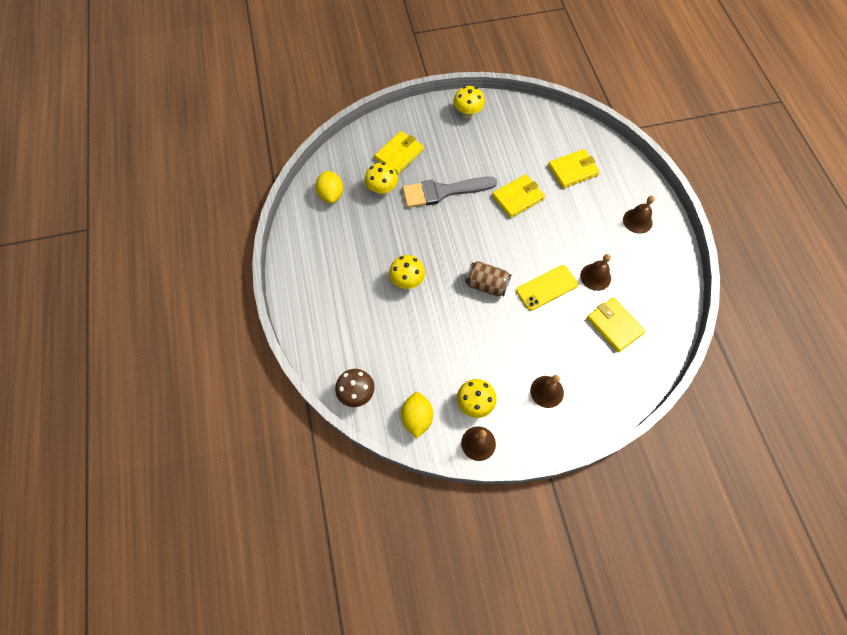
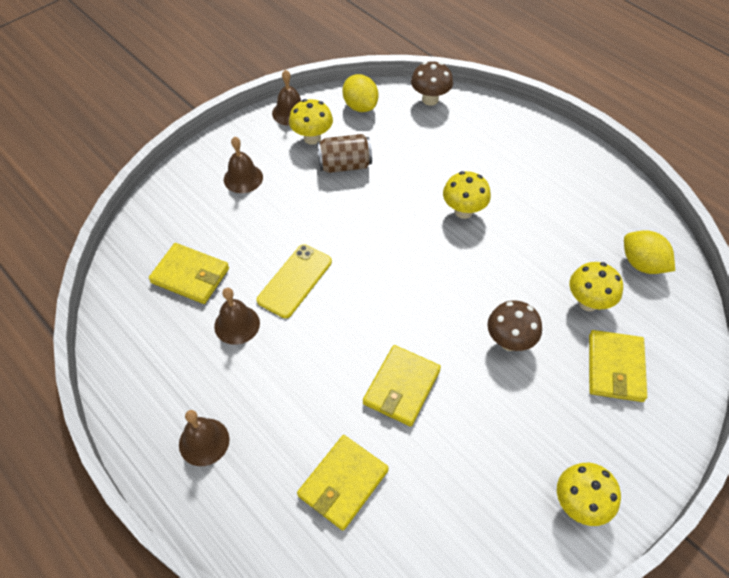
camera: 150 degrees right, 10 degrees down
(443, 192) = (509, 341): grey brush -> brown mushroom
(486, 285) = (370, 250): brown can -> brown can (344, 165)

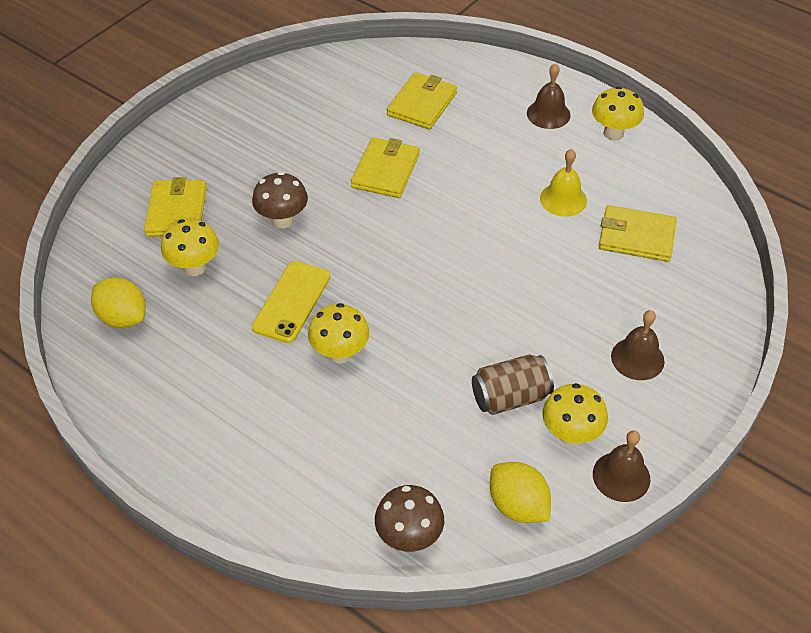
camera: 170 degrees right, 5 degrees down
(237, 324) = (563, 199): brown bell -> yellow bell
(295, 281) = (520, 246): yellow phone -> yellow phone (291, 302)
(579, 504) = (226, 115): yellow mushroom -> yellow mushroom (613, 133)

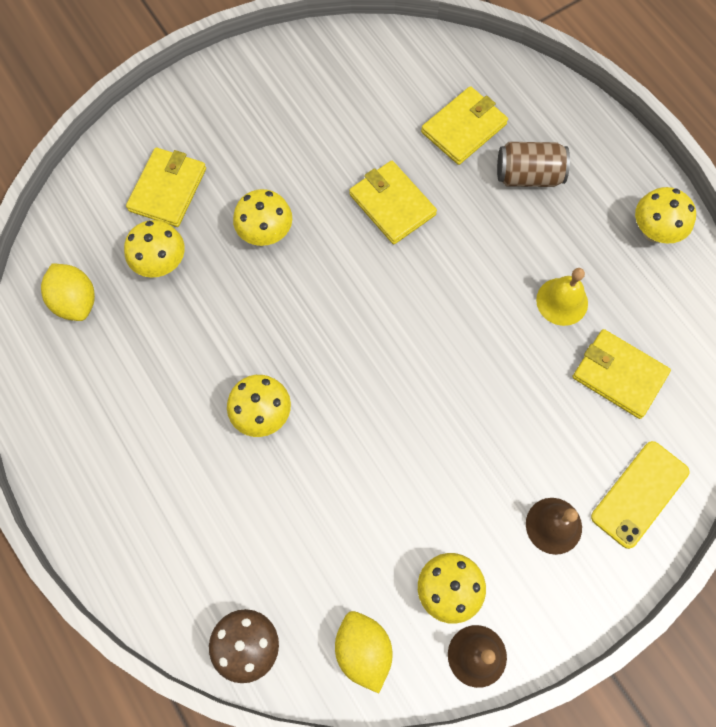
camera: 20 degrees right, 20 degrees up
(282, 220) = (266, 234): brown mushroom -> yellow mushroom
(291, 302) = (238, 337): yellow phone -> yellow phone (639, 494)
(385, 171) = (392, 204): yellow wallet -> yellow wallet turned 75 degrees counterclockwise
(510, 397) = (406, 525): brown can -> brown can (528, 175)
(548, 114) = (594, 183): brown bell -> none

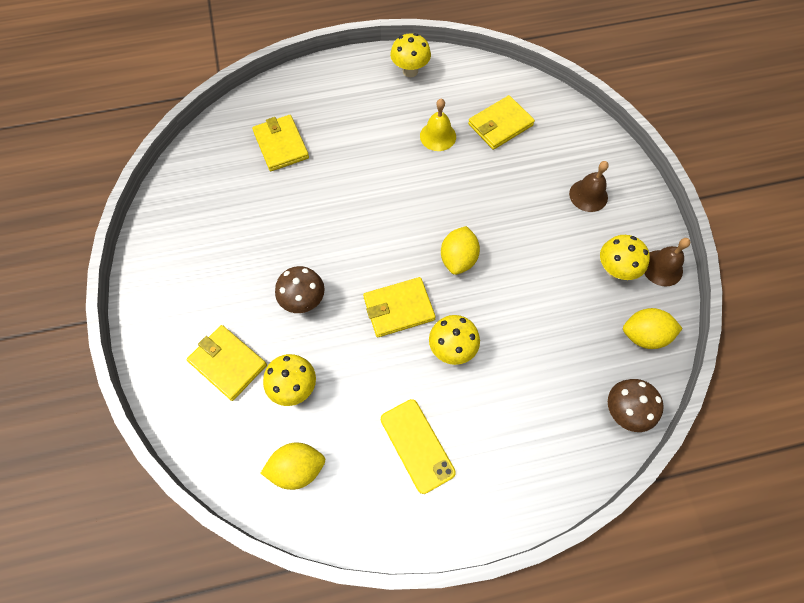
camera: 70 degrees left, 5 degrees down
(266, 234) = (303, 301): yellow mushroom -> brown mushroom
(386, 385) = (458, 259): none -> yellow lemon
(392, 204) = (320, 209): yellow wallet -> yellow wallet (398, 308)
(528, 175) = (337, 121): brown can -> none
(639, 494) = (581, 143): yellow phone -> yellow phone (417, 445)

